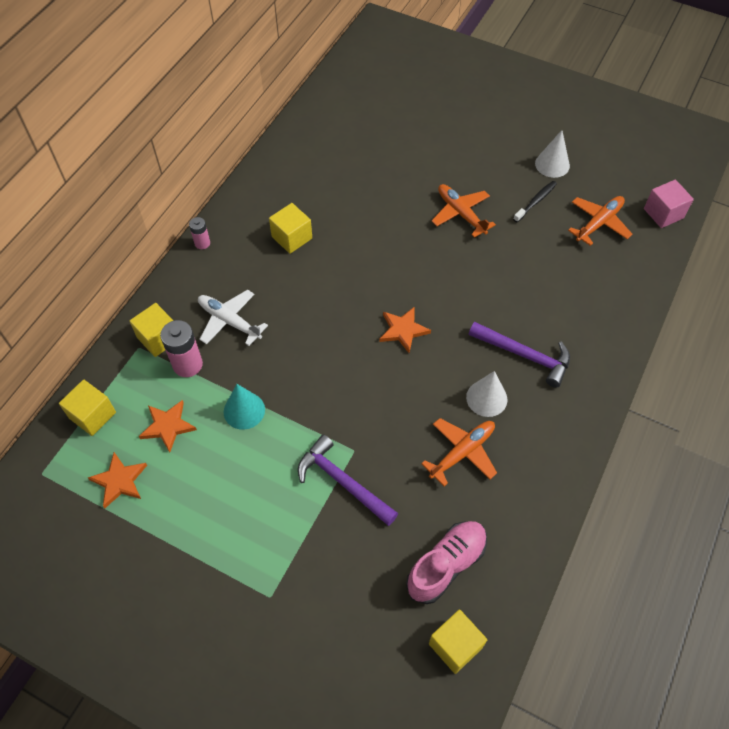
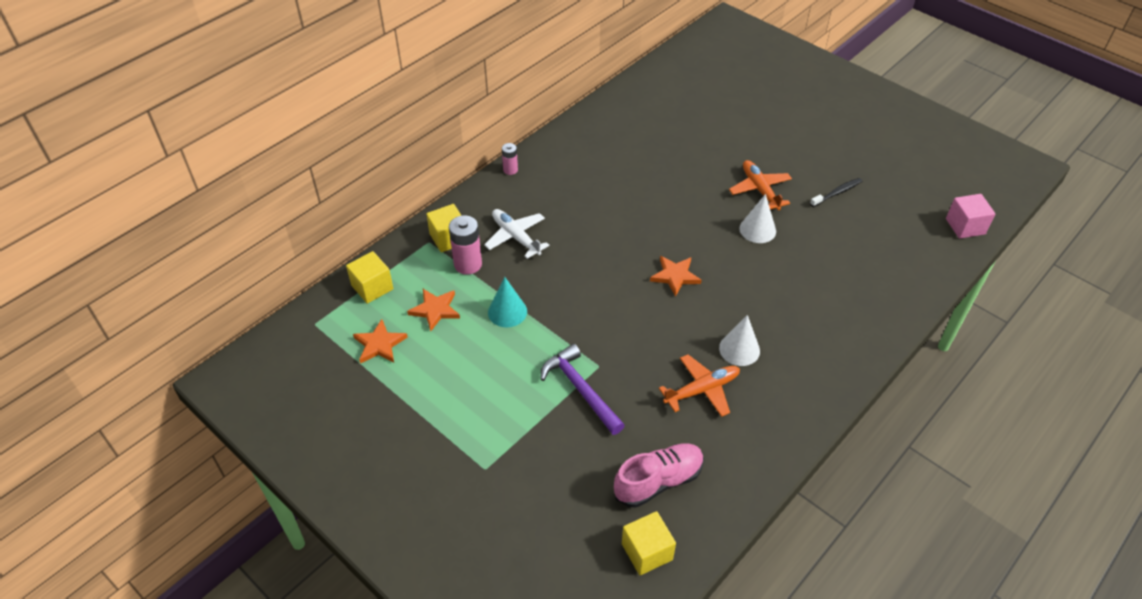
camera: 15 degrees right, 10 degrees down
(292, 237) = (593, 180): yellow cube -> none
(524, 355) = (787, 321): purple hammer -> none
(552, 164) = (863, 164): white cone -> white cone (757, 229)
(598, 223) = (895, 223): orange plane -> none

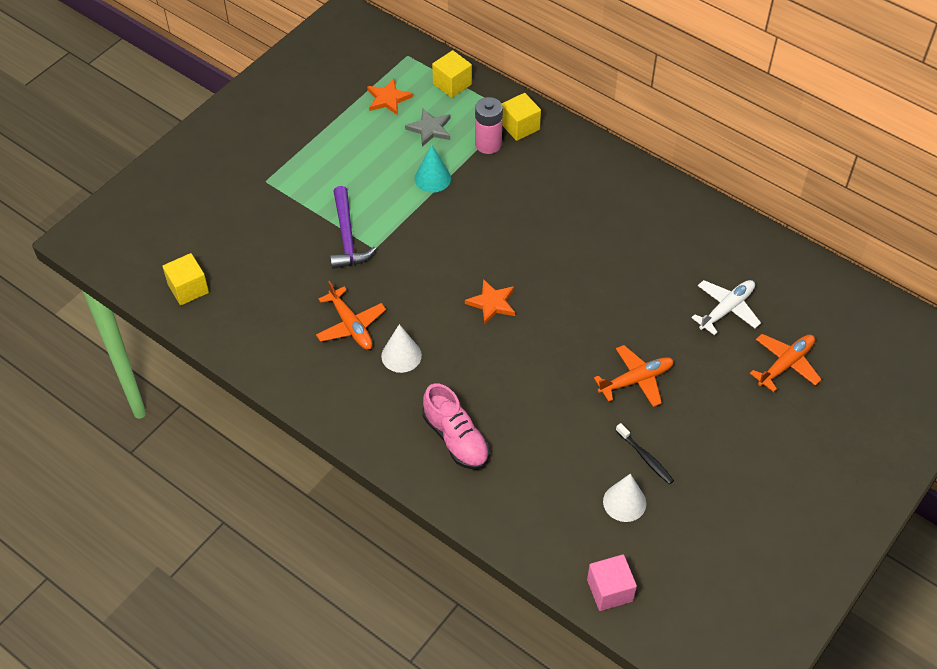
camera: 85 degrees right, 5 degrees up
(435, 310) = (430, 129): orange star -> grey star
(510, 170) = (625, 162): pink battery -> none
(516, 237) = (528, 175): white plane -> white plane (726, 309)
(580, 389) = (347, 236): purple hammer -> purple hammer turned 120 degrees clockwise
(658, 481) = (253, 295): pink shoe -> pink shoe (456, 439)
(740, 106) = (785, 364): none -> orange plane
(757, 229) = (570, 376): white cone -> white cone (624, 502)

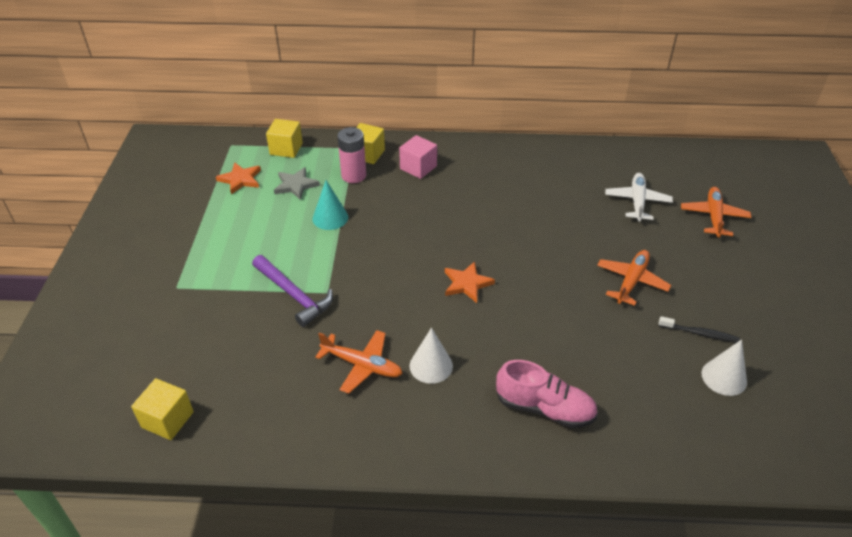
camera: 35 degrees left, 10 degrees down
(610, 590) = (794, 458): pink cube -> pink cube (418, 167)

